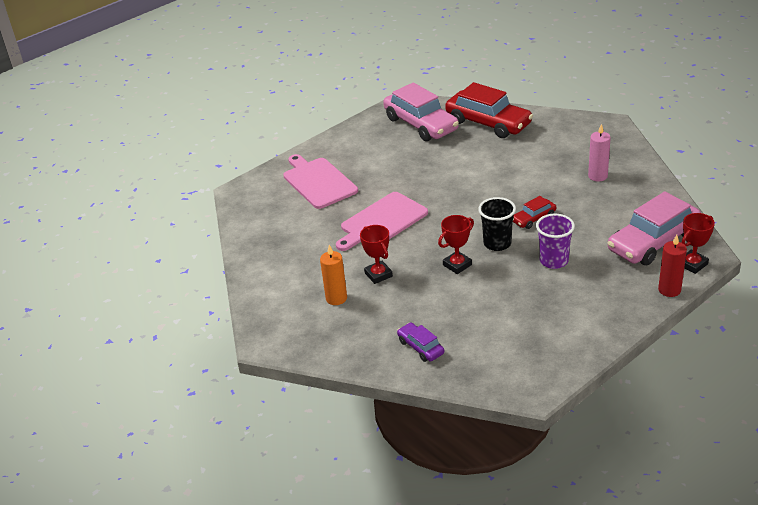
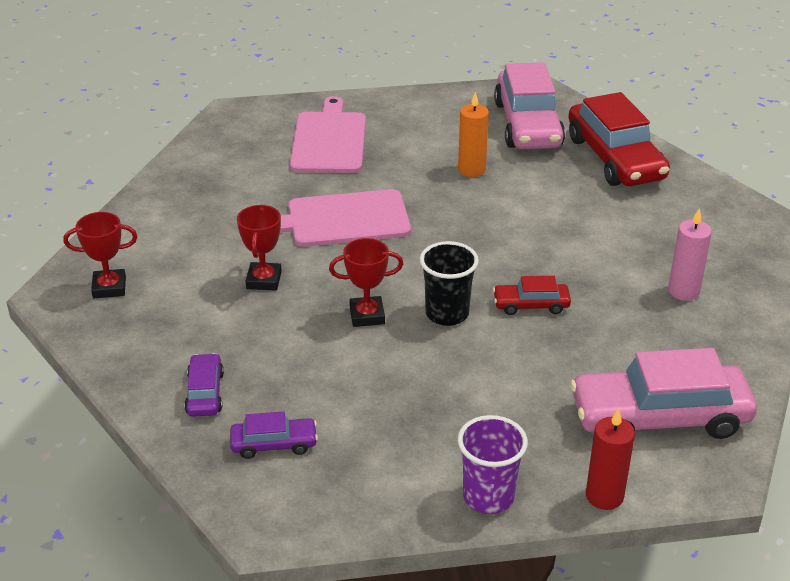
camera: 30 degrees right, 0 degrees up
(336, 298) = (186, 284): orange candle -> orange candle (471, 170)
(488, 352) = (274, 444): none -> purple car
(554, 261) = (492, 373): purple cup -> purple cup (488, 497)
(692, 264) = (680, 478): red trophy -> red trophy (109, 288)

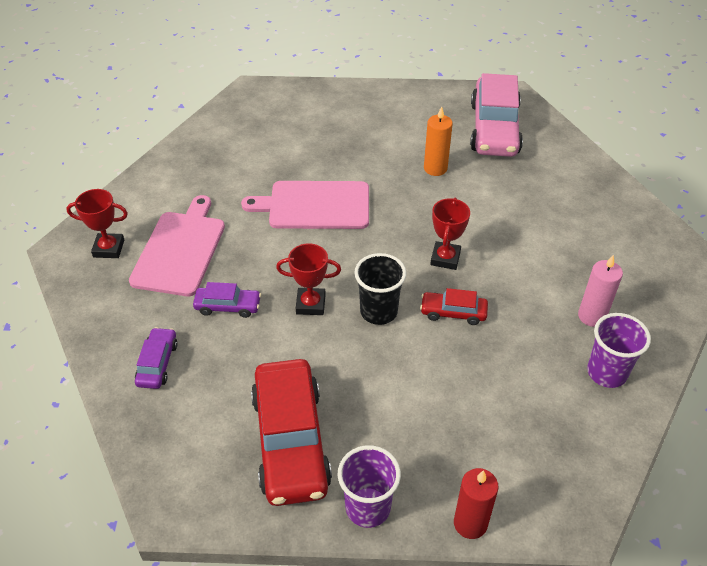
camera: 10 degrees right, 10 degrees up
(264, 280) = (234, 257): red trophy -> red trophy (445, 258)
(274, 444) = (200, 424): purple car -> purple car (228, 306)
(329, 140) = (323, 126): pink cutting board -> pink cutting board (180, 250)
(615, 158) = (562, 171): red car -> red car (290, 441)
(659, 417) = (539, 446): pink car -> none
(713, 341) = (606, 373): none -> purple cup

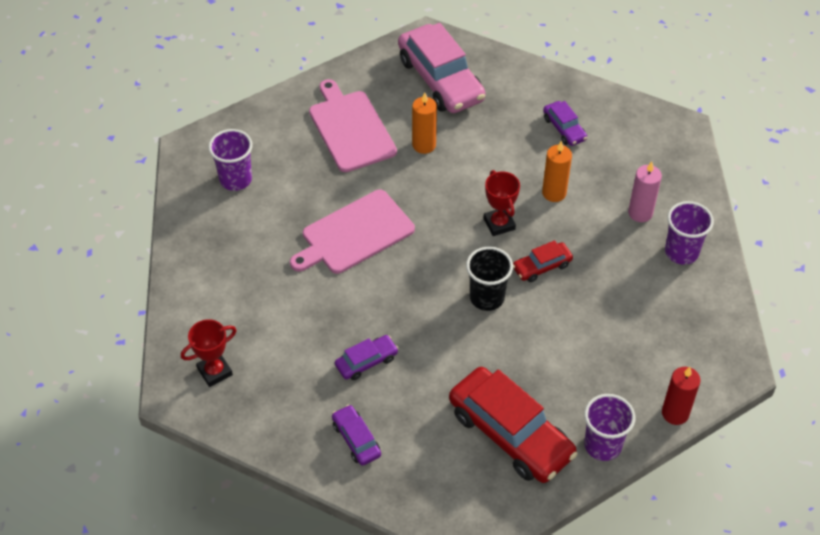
camera: 35 degrees left, 5 degrees up
(180, 250) = (279, 337): pink cutting board -> pink cutting board (351, 128)
(263, 125) = (235, 179): none -> purple cup
(310, 304) = (430, 322): red trophy -> none
(519, 258) = (554, 193): none -> orange candle
(575, 212) = (564, 129): none -> purple car

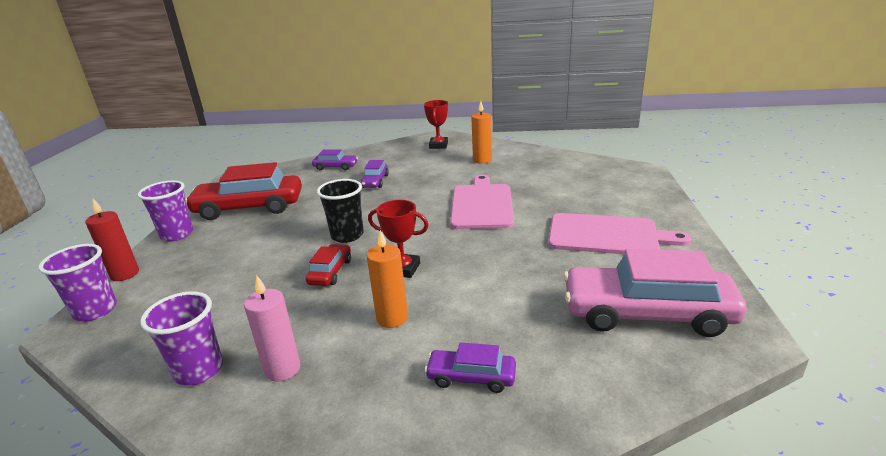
camera: 130 degrees right, 25 degrees down
(235, 179) = (590, 178): purple cup -> purple cup (95, 311)
(424, 145) = (547, 265): orange candle -> orange candle (482, 160)

